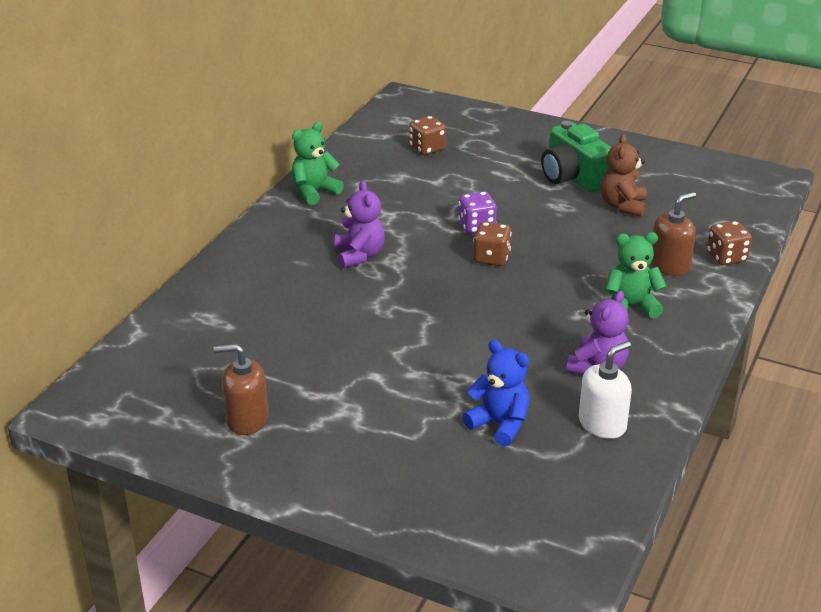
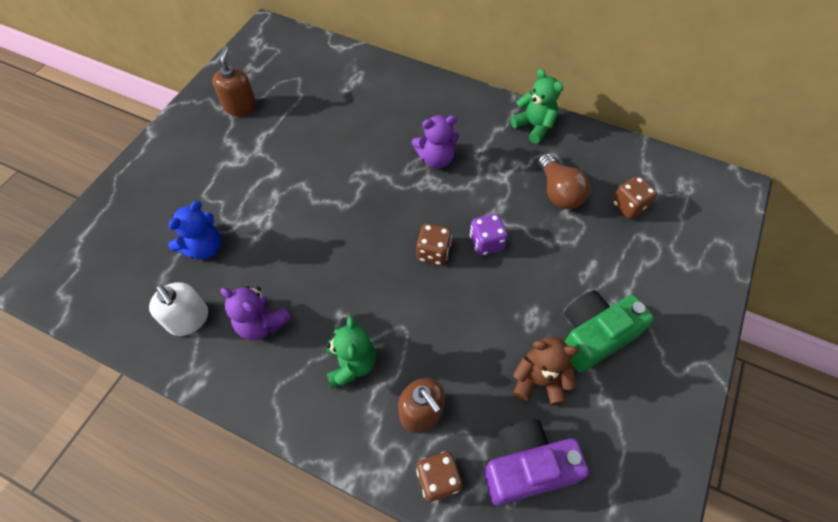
camera: 90 degrees right, 25 degrees up
(410, 183) = (558, 192): none -> brown light bulb
(701, 216) = (526, 467): none -> purple camera

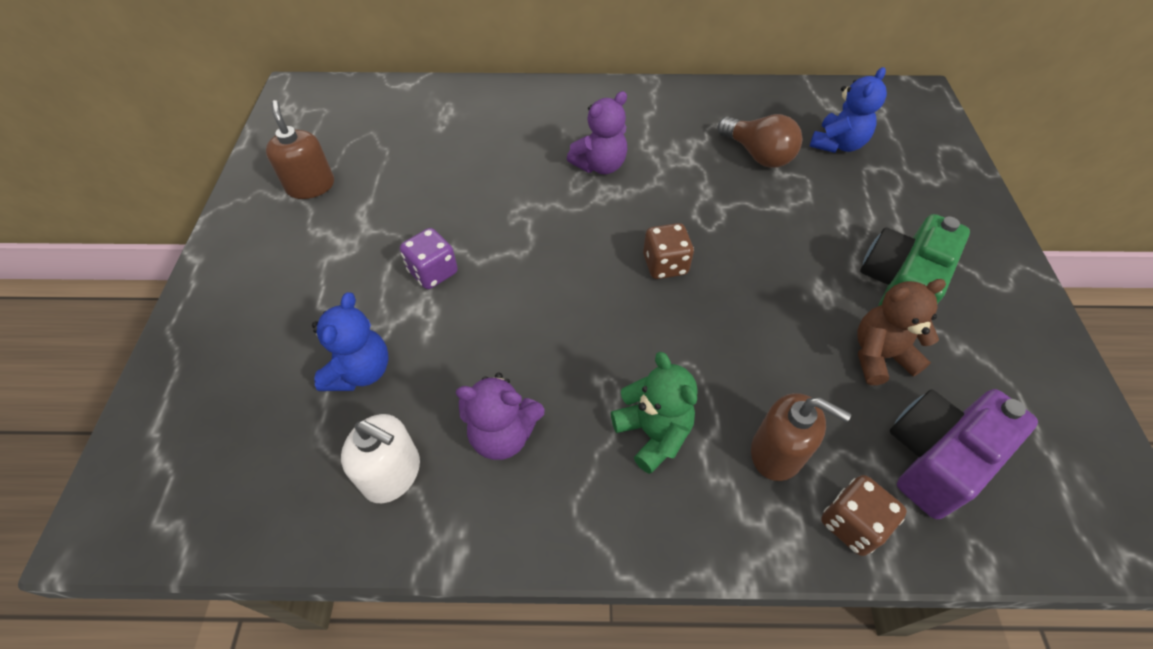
camera: 25 degrees left, 5 degrees down
(486, 242) = (717, 232): purple dice -> purple dice (433, 272)
(534, 126) = (686, 100): green teddy bear -> none
(629, 206) = (837, 144): brown dice -> blue teddy bear

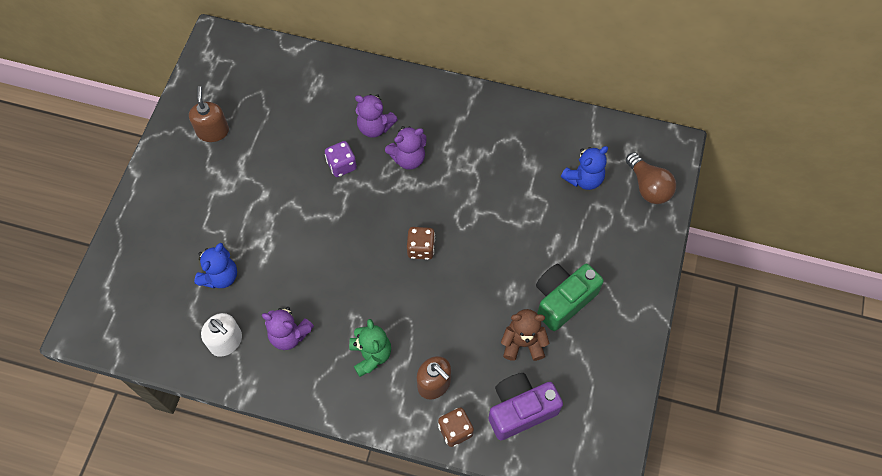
camera: 15 degrees right, 10 degrees up
(433, 272) = (276, 219): purple dice -> purple dice (342, 165)
(541, 141) = (375, 127): none -> purple teddy bear
(757, 155) = (522, 175): brown light bulb -> brown light bulb (648, 186)

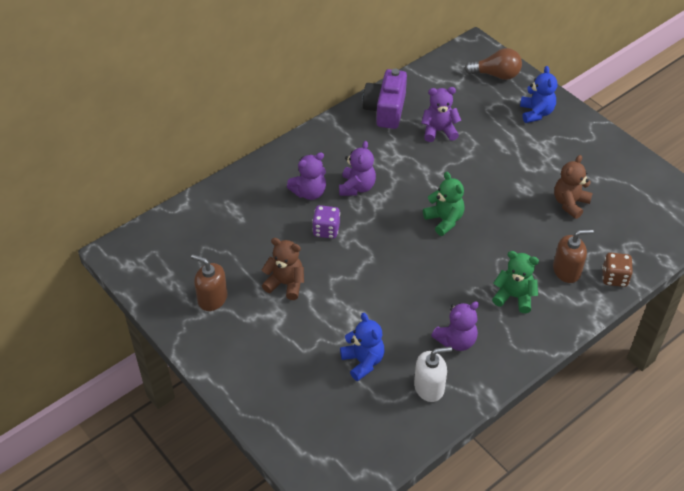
camera: 55 degrees left, 15 degrees down
(263, 172) = (285, 284): none -> brown teddy bear
(421, 248) = (444, 220): brown dice -> green teddy bear
(520, 410) = (623, 232): purple camera -> purple camera (385, 110)
(530, 181) = (439, 131): none -> purple teddy bear
(563, 299) = (551, 164): green camera -> none
(583, 179) = (461, 102): blue teddy bear -> blue teddy bear (536, 113)

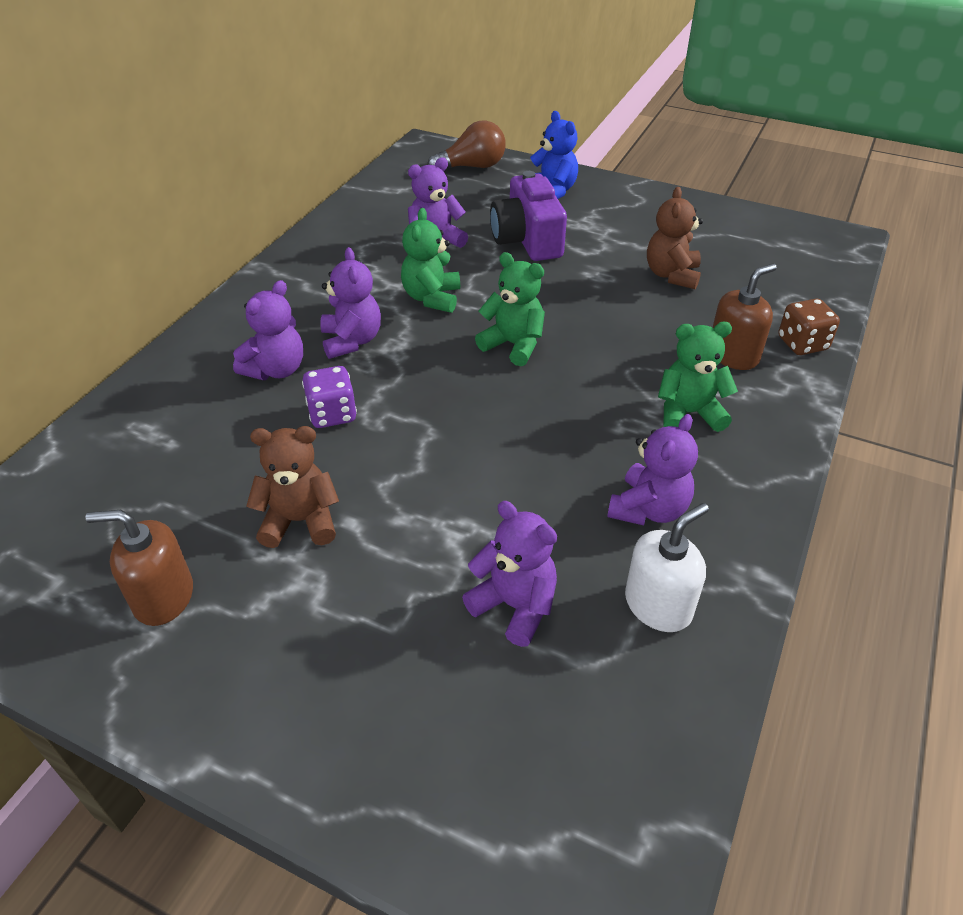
camera: 25 degrees left, 5 degrees down
(363, 362) = (514, 606): blue teddy bear -> purple teddy bear
(385, 110) = (342, 237): purple camera -> purple camera (527, 240)
(415, 172) = (432, 298): none -> green teddy bear

